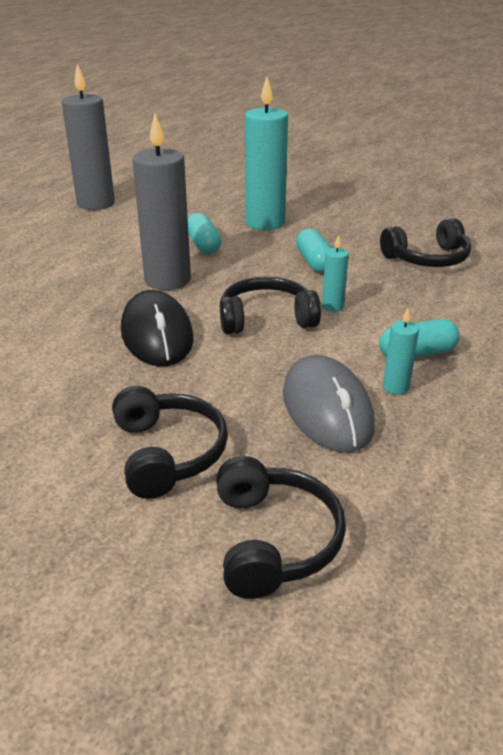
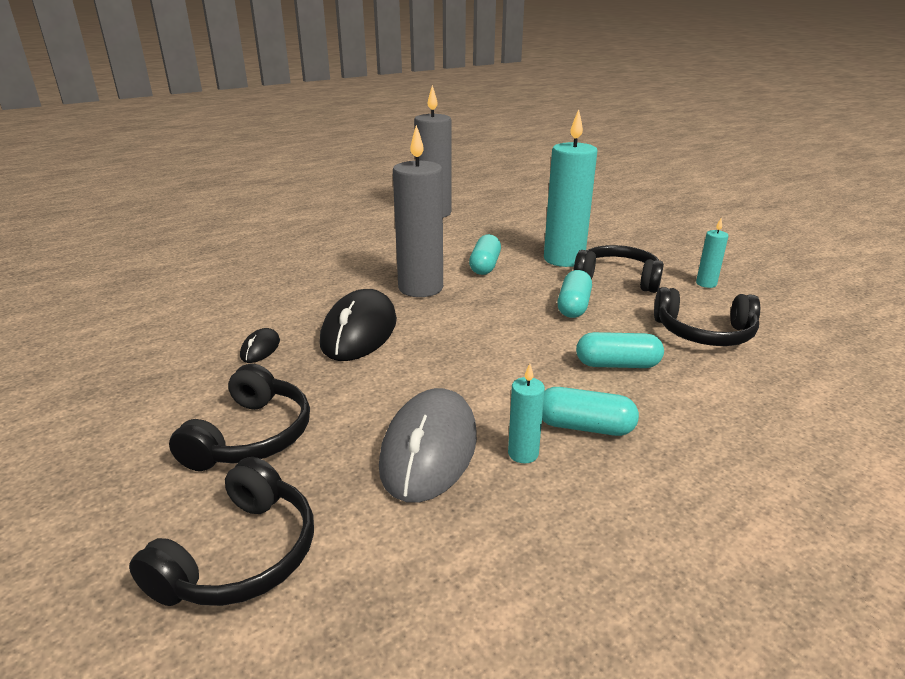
camera: 30 degrees right, 5 degrees down
(78, 378) = (260, 348): none -> black mouse
(266, 319) = (468, 345): black headphones -> black headphones (617, 279)
(332, 306) = (545, 352): turquoise candle -> turquoise candle (706, 284)
(393, 300) = (617, 364): none -> turquoise capsule

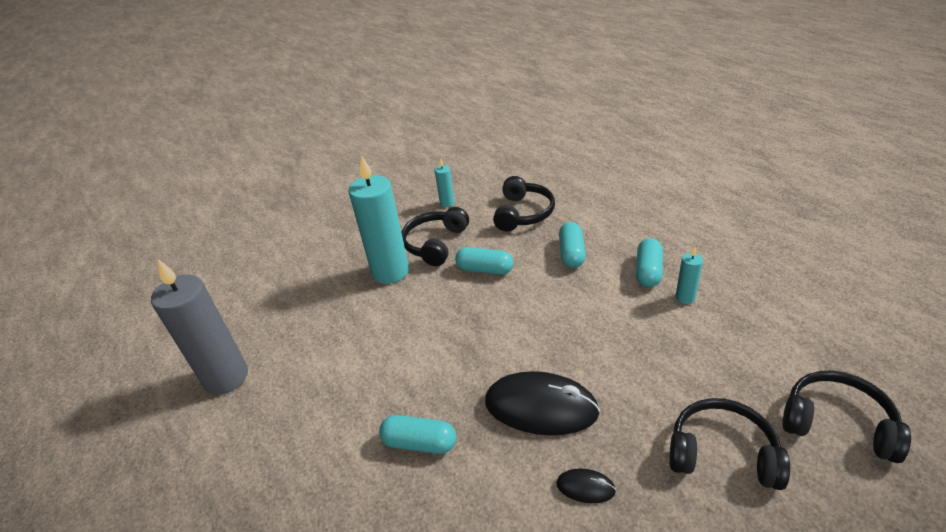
camera: 85 degrees left, 10 degrees up
(420, 288) = (446, 370): grey candle -> none
(429, 449) = (697, 341): grey mouse -> none
(485, 266) = (398, 324): turquoise capsule -> turquoise capsule (420, 443)

